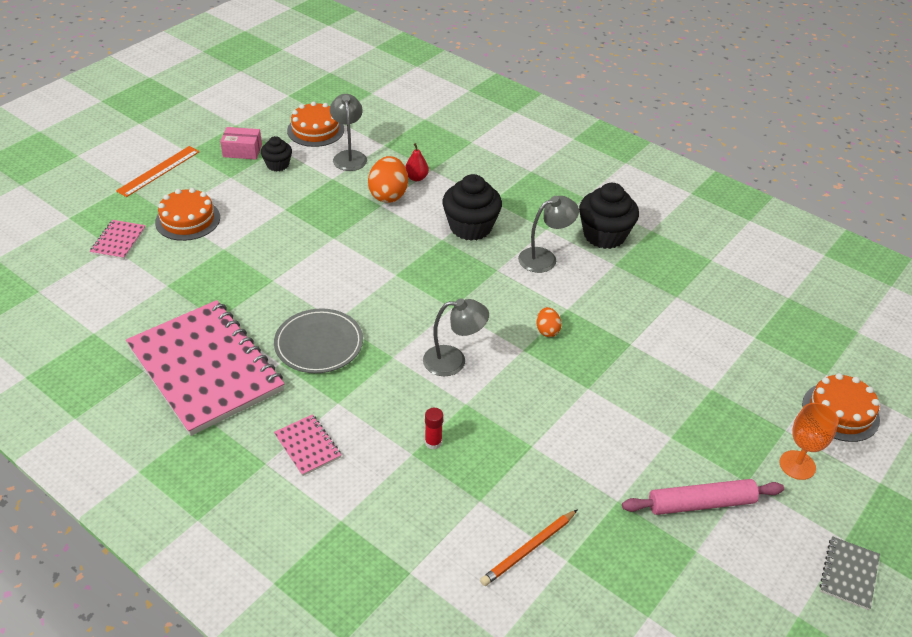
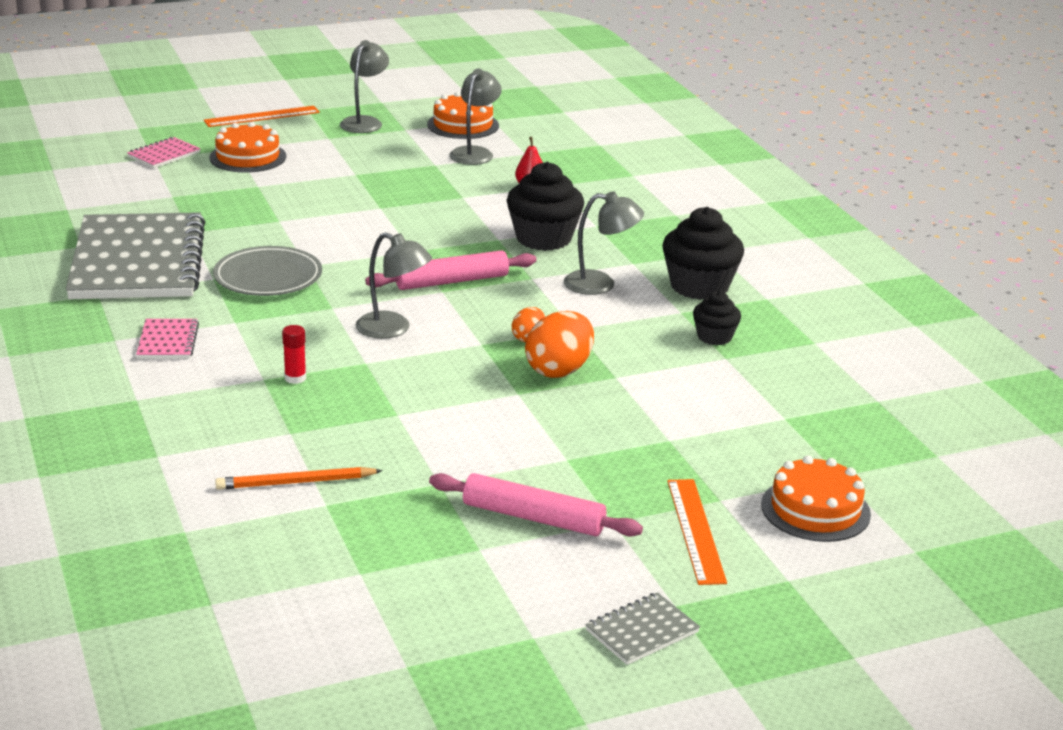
camera: 30 degrees right, 15 degrees down
(206, 368) = (138, 261): pink notebook -> grey notebook
(242, 151) = (364, 122): pink box -> grey lamp
(277, 165) = (389, 141): black cupcake -> black cupcake (714, 337)
(388, 195) = (481, 191): orange egg -> orange egg (559, 370)
(449, 295) = (451, 281): none -> pink rolling pin
(797, 465) = (696, 530): orange goblet -> orange ruler

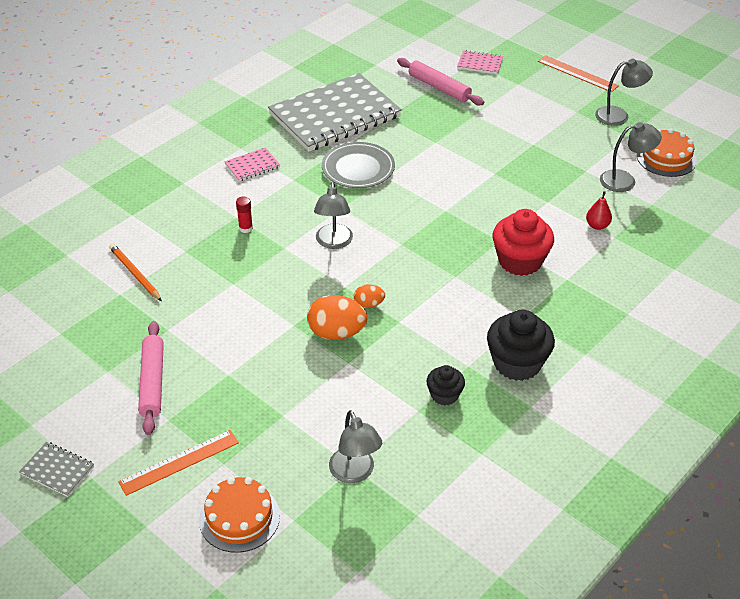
camera: 65 degrees right, 15 degrees up
(248, 157) = (511, 94): orange cake -> none
(451, 281) = (418, 243): pink rolling pin -> pink rolling pin (439, 87)
(543, 238) = (520, 261): black cupcake -> red cupcake
(600, 284) = (475, 312): grey lamp -> grey lamp (355, 473)

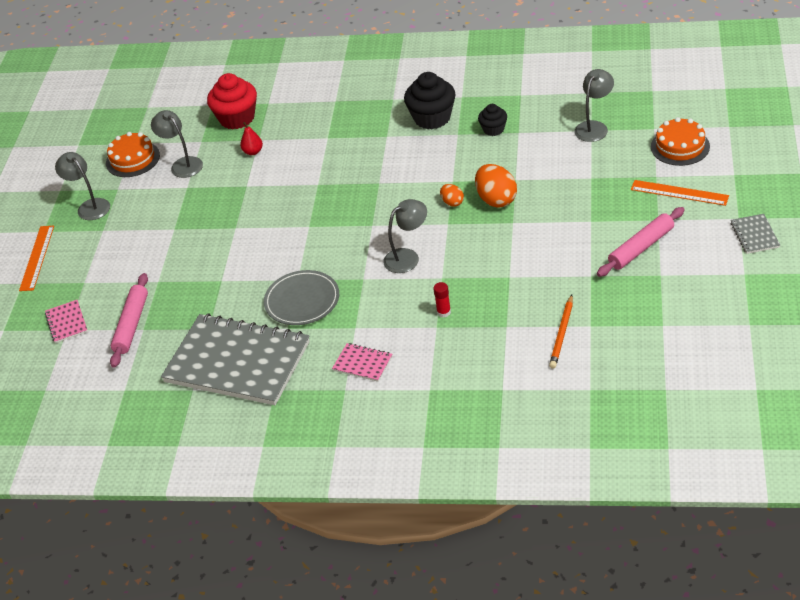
camera: 120 degrees left, 0 degrees up
(520, 261) = (330, 164): red cupcake -> red cupcake (237, 118)

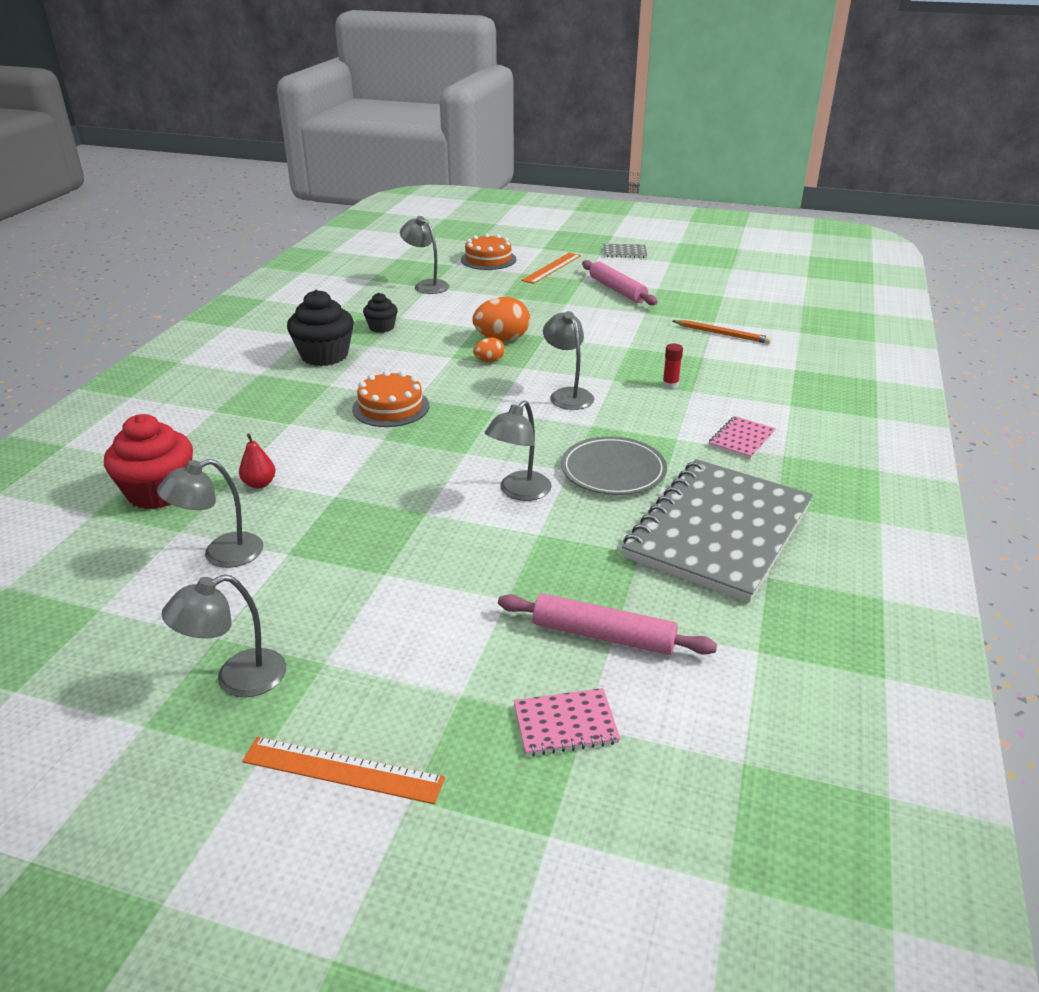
camera: 85 degrees left, 10 degrees down
(133, 159) = (147, 613): orange cake -> orange cake (391, 407)
(265, 262) = (519, 492): none -> grey lamp

